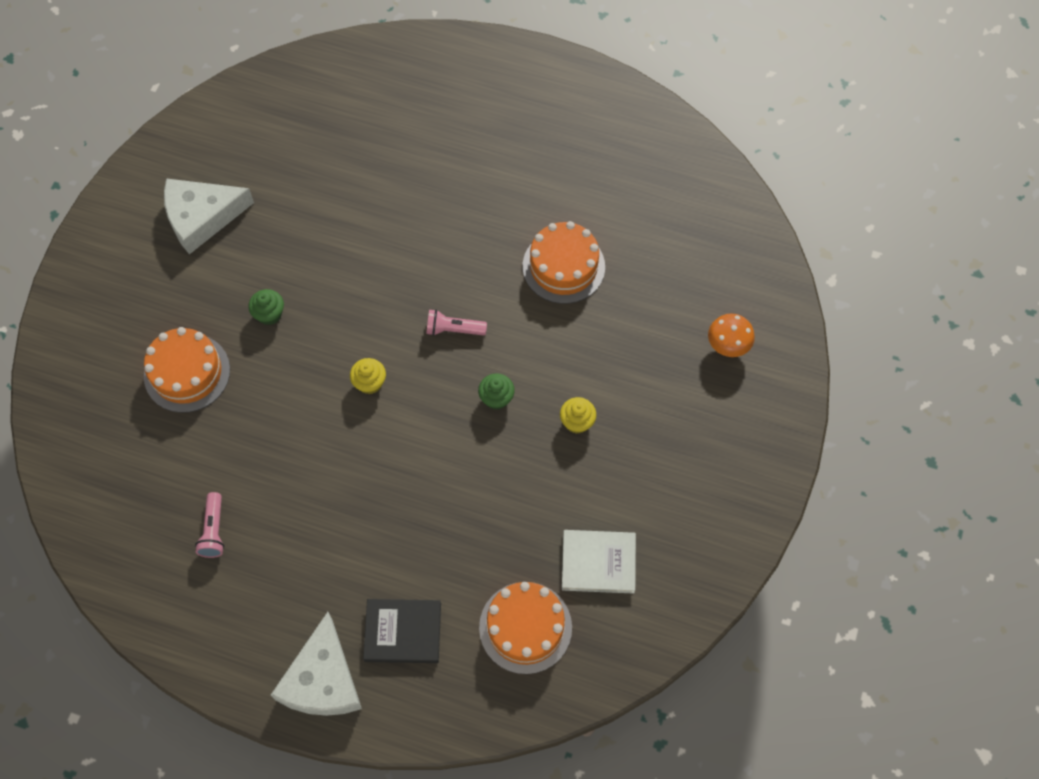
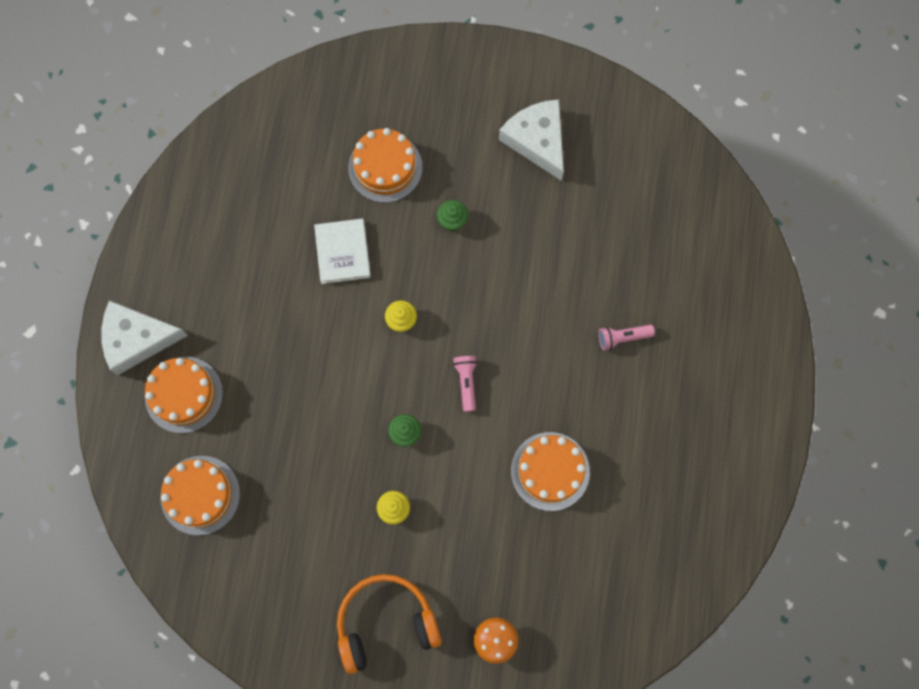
camera: 80 degrees right, 10 degrees up
(214, 530) = (249, 225): pink flashlight -> pink flashlight (622, 337)
(403, 632) = (184, 394): black book -> orange cake
(598, 563) = (265, 548): white book -> white book (342, 252)
(697, 448) = (385, 623): none -> orange headphones

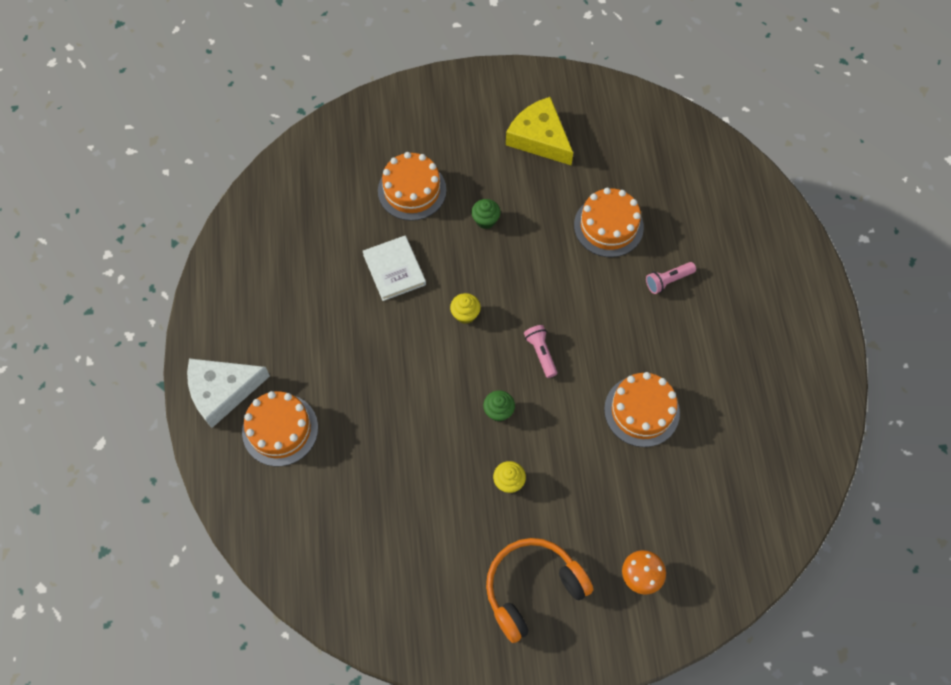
camera: 15 degrees left, 10 degrees down
(200, 495) = (320, 517): orange cake -> orange cake (608, 226)
(537, 140) = (539, 138): white cheese -> yellow cheese

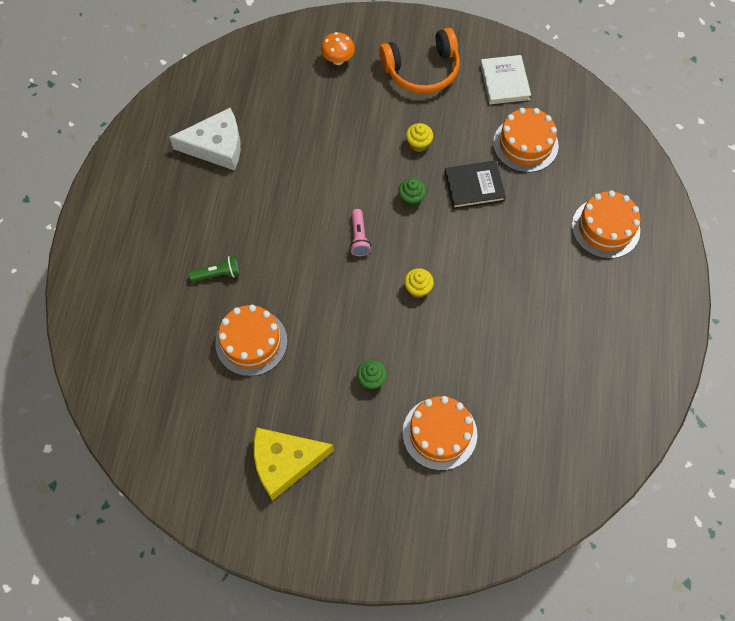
camera: 165 degrees left, 0 degrees up
(222, 391) = (655, 273): white cheese -> white cheese (216, 146)
(394, 270) = (476, 349): white book -> white book (504, 82)
(433, 443) = (474, 186): none -> black book
(539, 138) = (285, 462): yellow cheese -> yellow cheese turned 105 degrees clockwise
(641, 411) = (289, 170): orange cake -> orange cake (525, 144)
(668, 281) = (217, 274): pink flashlight -> green flashlight

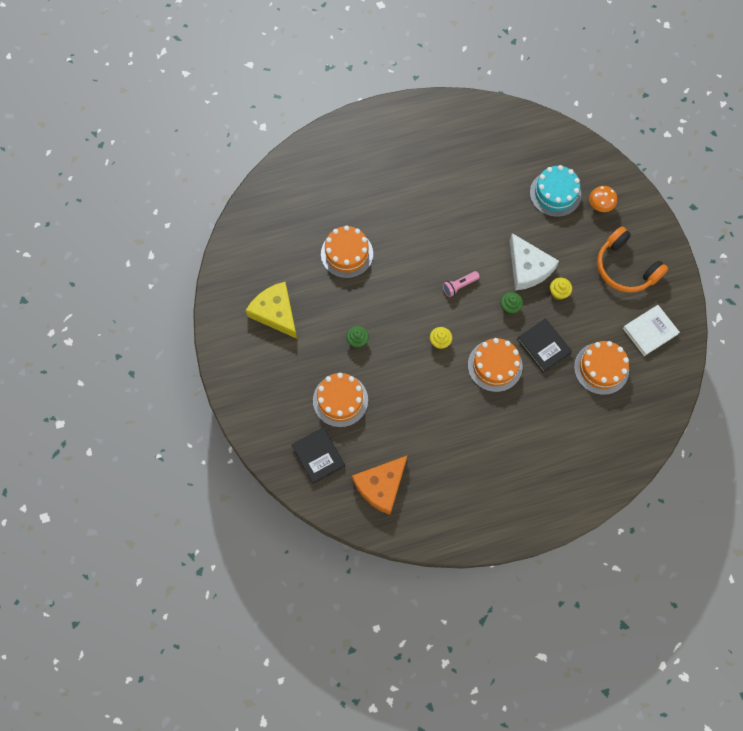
camera: 65 degrees right, 5 degrees up
(216, 146) = (481, 161): white cheese -> white cheese (528, 268)
(217, 274) = (384, 210): green flashlight -> none
(299, 93) = (555, 193): none -> turquoise cake
(500, 491) = (318, 456): none -> black book
(568, 433) = (381, 486): none -> orange cheese
(605, 228) = (559, 454): orange cake -> orange cake (495, 365)

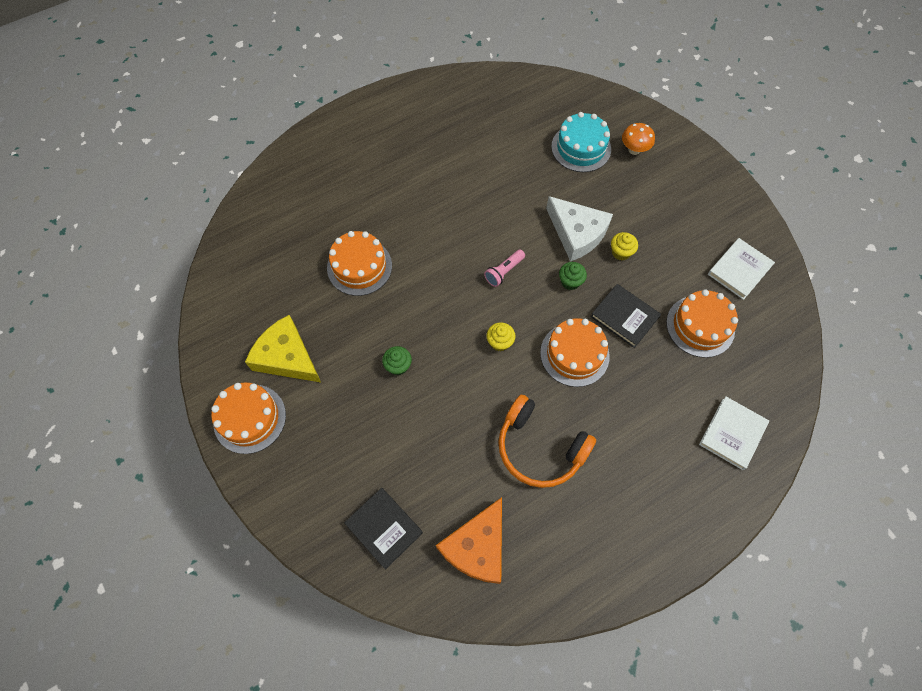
camera: 15 degrees left, 5 degrees down
(340, 400) = (395, 446): orange cake -> orange cake (249, 418)
(595, 456) = (732, 434): none -> white book
(625, 268) = (686, 208): orange headphones -> orange headphones (540, 448)

